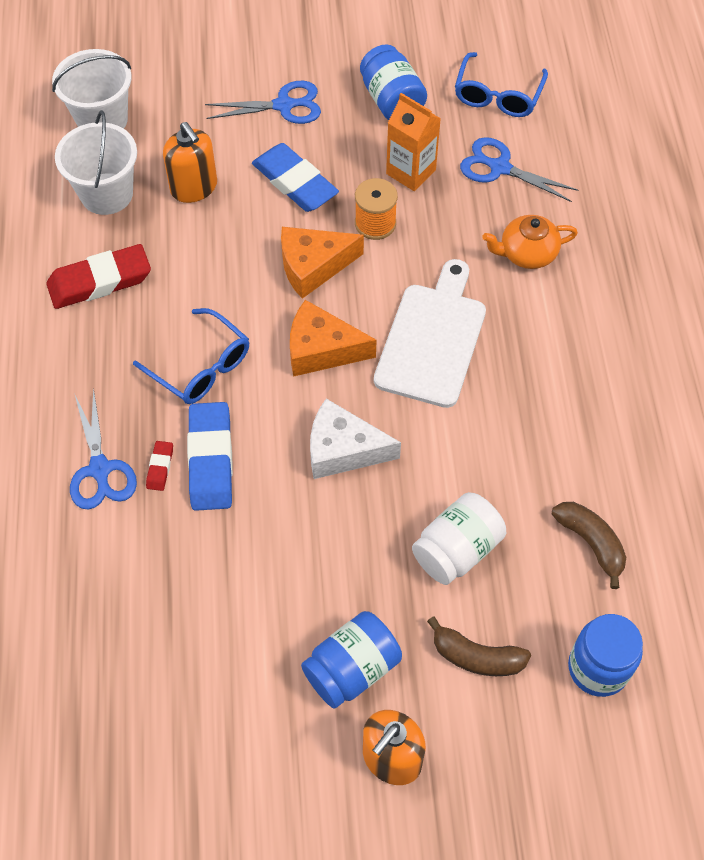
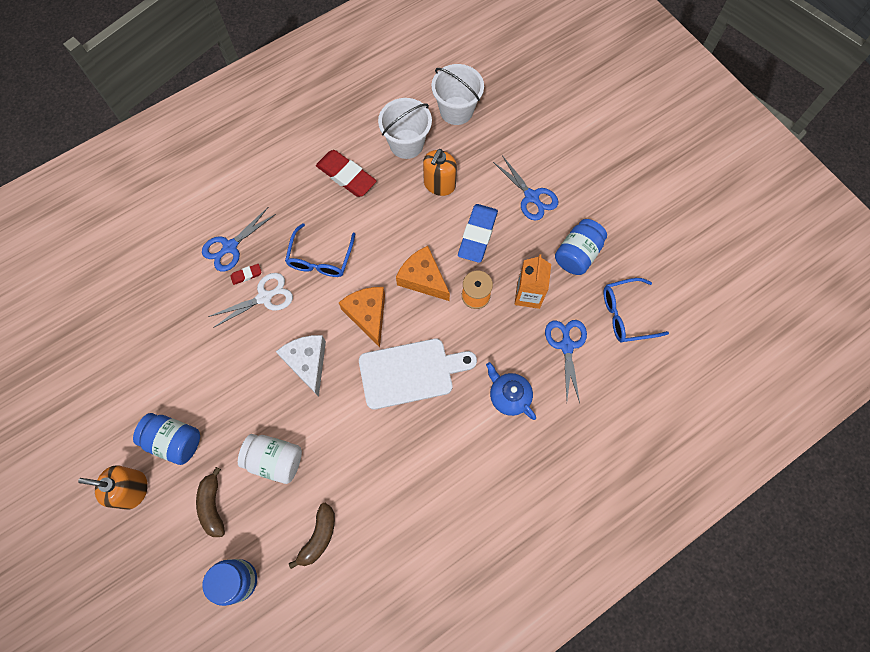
camera: 60 degrees right, 10 degrees up
(210, 460) = (264, 297): blue eraser -> white scissors
(526, 253) = (508, 396): orange teapot -> blue teapot

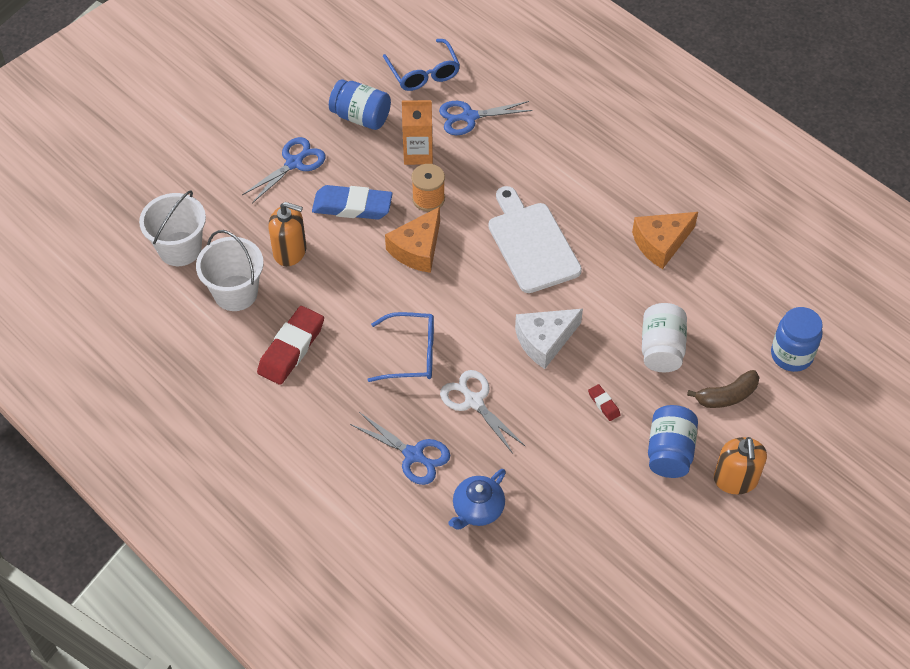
camera: 100 degrees left, 15 degrees down
(246, 275) = (448, 427): red eraser -> red eraser (603, 404)
(318, 537) = (726, 294): brown banana -> none
(368, 315) = (473, 294): orange cheese -> orange cheese (661, 243)
(508, 396) = (535, 158): blue teapot -> blue teapot (477, 509)

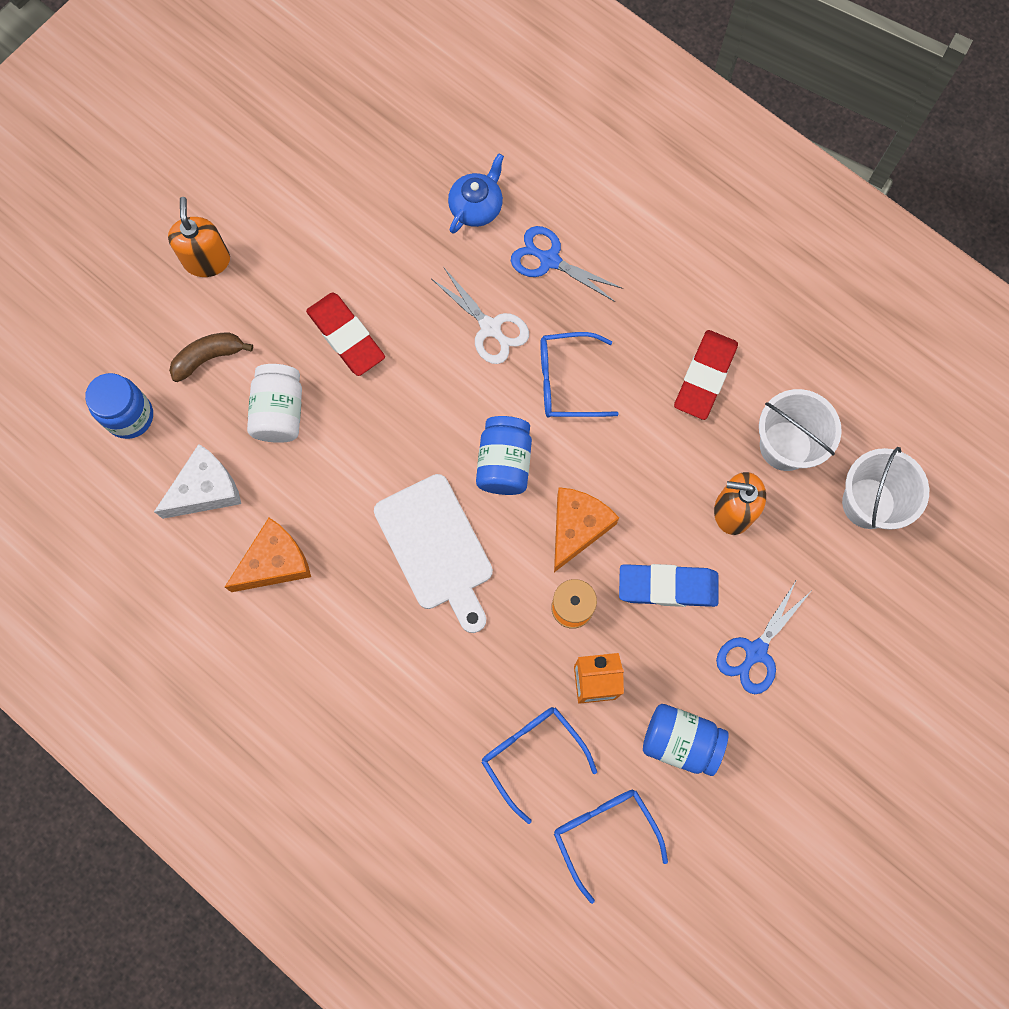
camera: 175 degrees right, 20 degrees up
(469, 117) = (532, 755): blue scissors -> blue glasses
(544, 341) = (415, 411): white cheese -> white cheese (206, 489)
(603, 404) = (346, 336): red eraser -> red eraser, size x2.20
(669, 452) = (275, 286): blue jar -> blue jar (504, 463)

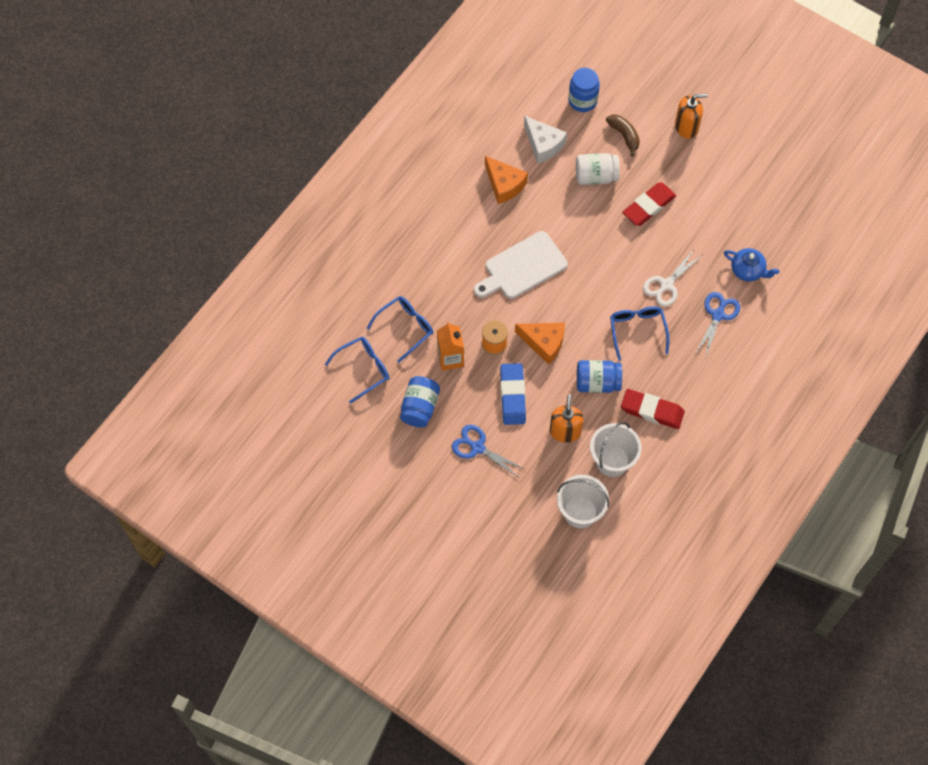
camera: 85 degrees right, 10 degrees down
(504, 463) = (579, 299): blue jar -> blue jar (597, 382)

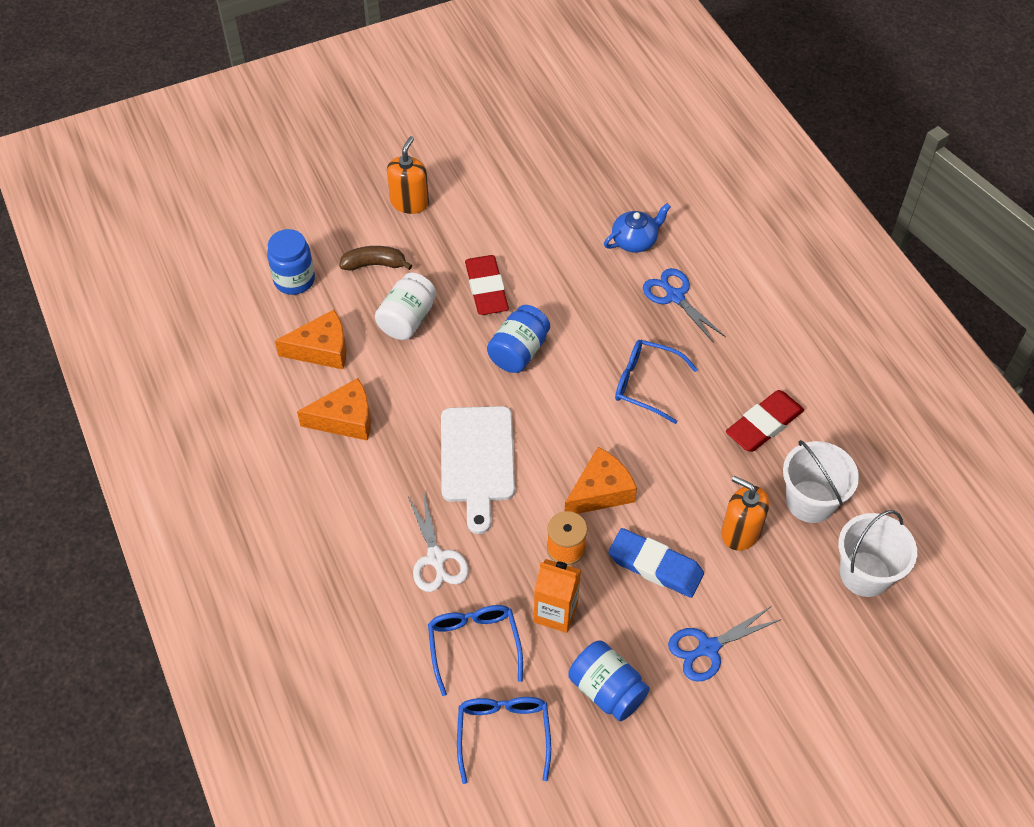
camera: 60 degrees left, 10 degrees down
(543, 144) = (322, 349): white cheese -> orange cheese
(597, 382) = (692, 462): blue jar -> blue jar (518, 351)
(666, 285) = (603, 324): white scissors -> white scissors (436, 558)

